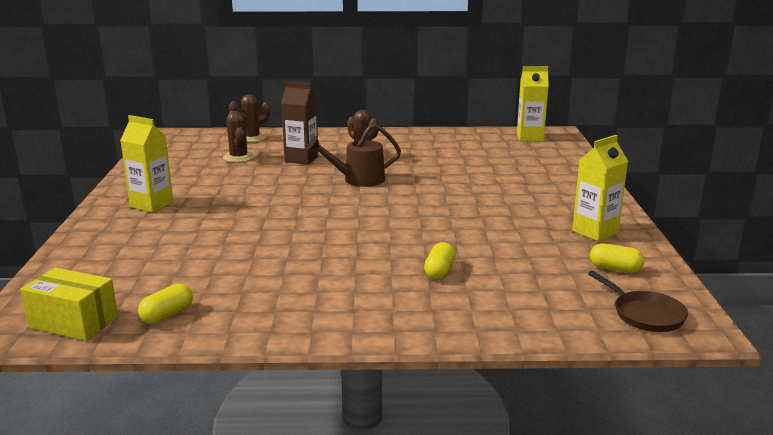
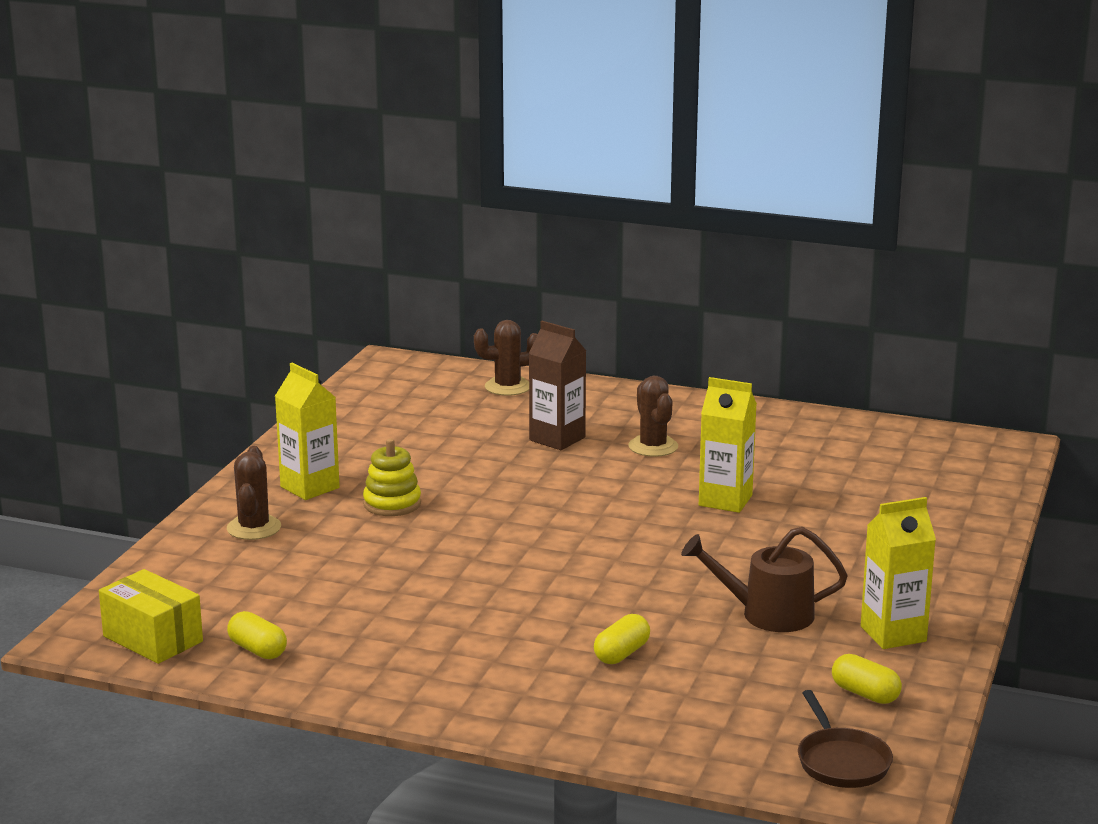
camera: 20 degrees right, 0 degrees up
(167, 315) = (257, 650): yellow capsule -> yellow capsule turned 75 degrees clockwise
(216, 206) = (392, 504): none -> yellow stacking toy
(238, 157) = (468, 422): brown cactus -> brown cactus (254, 528)
(358, 180) = (615, 489): brown watering can -> brown watering can (766, 614)
(530, 137) = (953, 449): yellow carton -> yellow carton (725, 500)

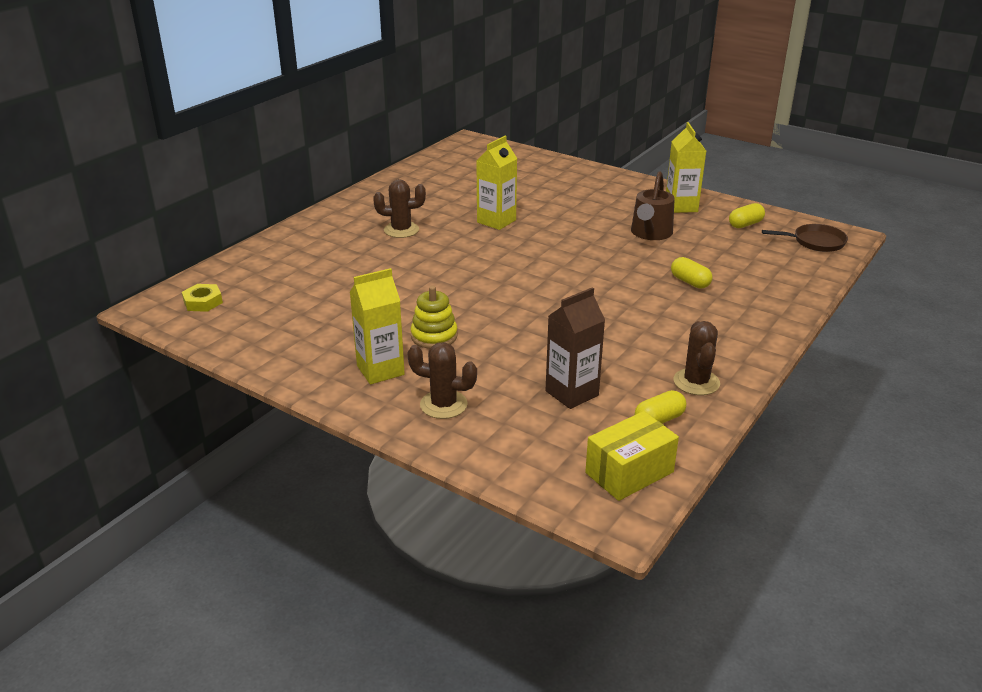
camera: 75 degrees left, 10 degrees up
(412, 381) = (203, 302): none -> yellow nut
(507, 387) = (253, 265): brown cactus -> brown cactus (696, 382)
(557, 439) = (364, 259): brown carton -> brown carton (572, 393)

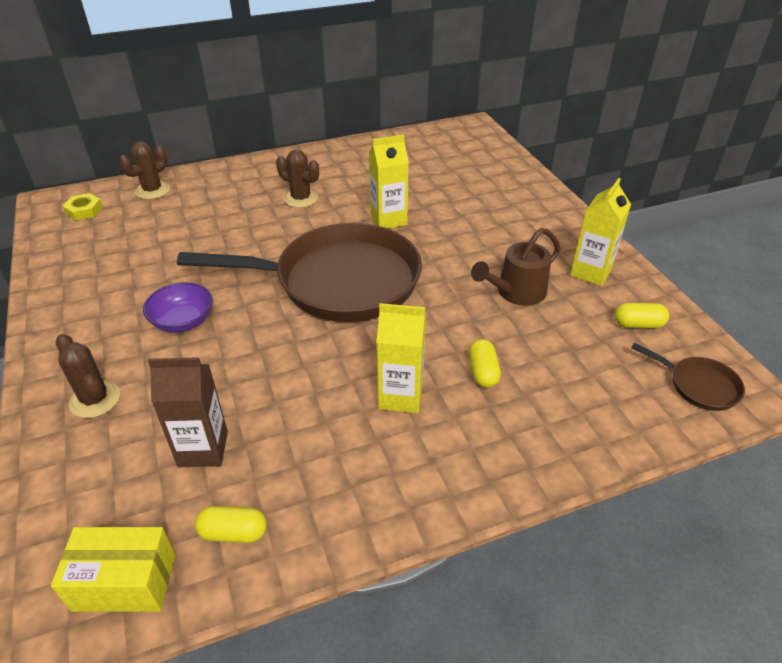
camera: 35 degrees right, 10 degrees up
(380, 370) = (102, 336): yellow carton -> yellow carton (400, 396)
(434, 336) = (183, 321): yellow stacking toy -> purple bowl
(518, 270) = (338, 282): none -> brown pan
(696, 382) = (328, 506): brown cactus -> brown cactus (152, 190)

